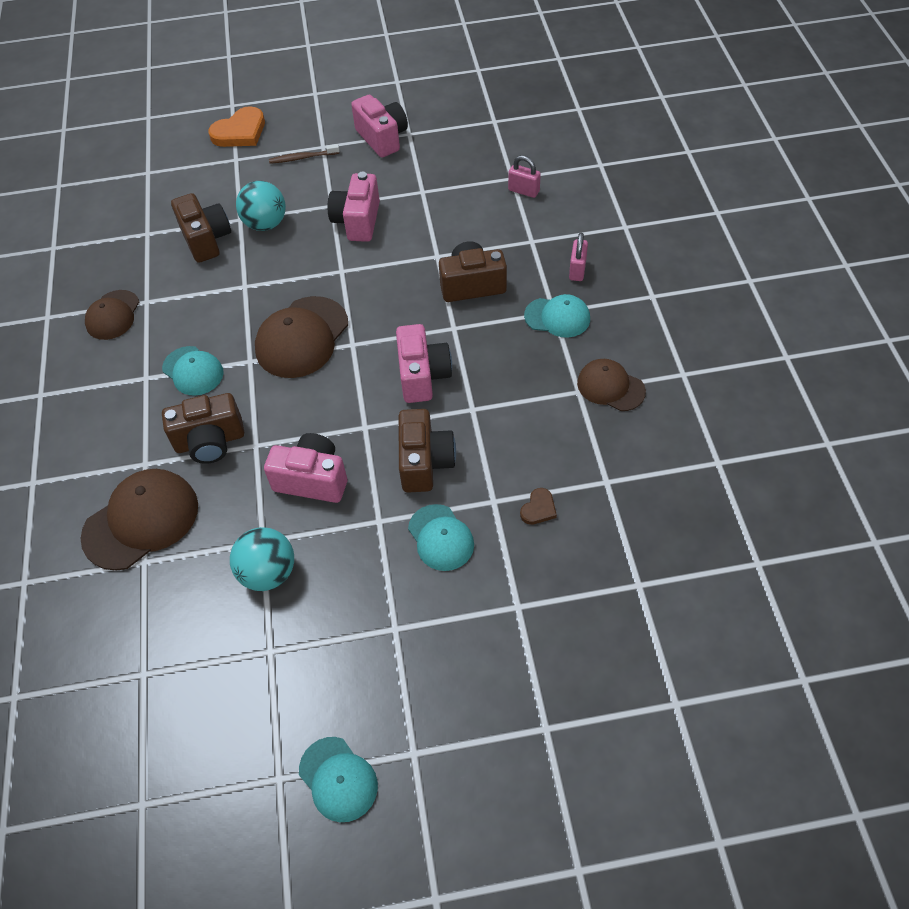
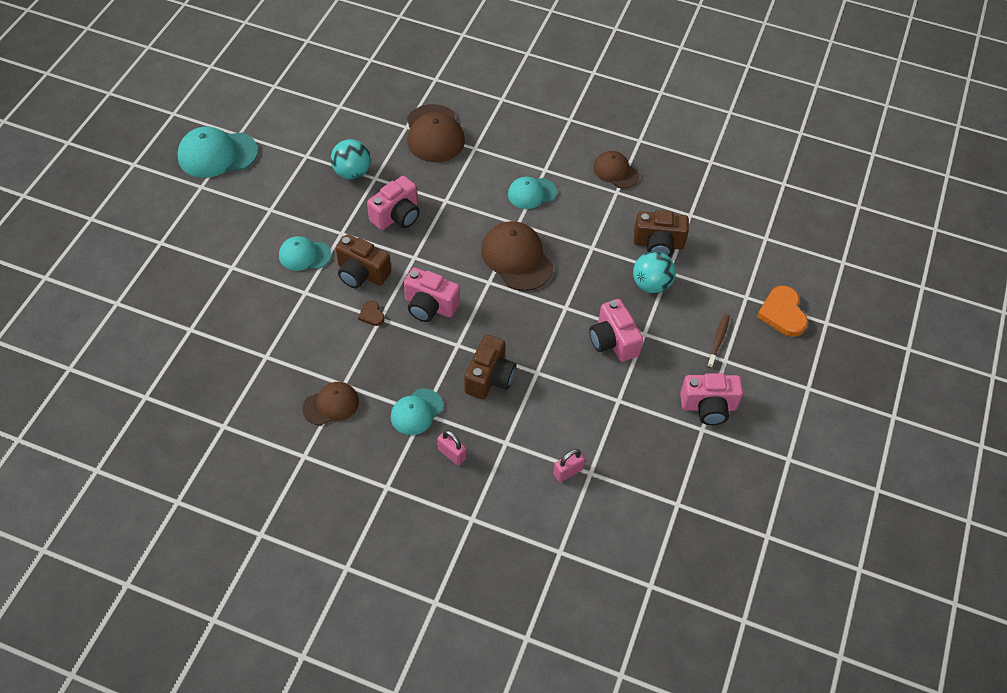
camera: 115 degrees right, 0 degrees up
(210, 441) = (466, 181): brown camera -> none
(338, 779) = (217, 154): turquoise cap -> turquoise cap, size x1.61
(357, 221) = (613, 341): pink camera -> pink camera turned 150 degrees counterclockwise
(538, 508) = (280, 311): brown heart -> brown heart (371, 314)

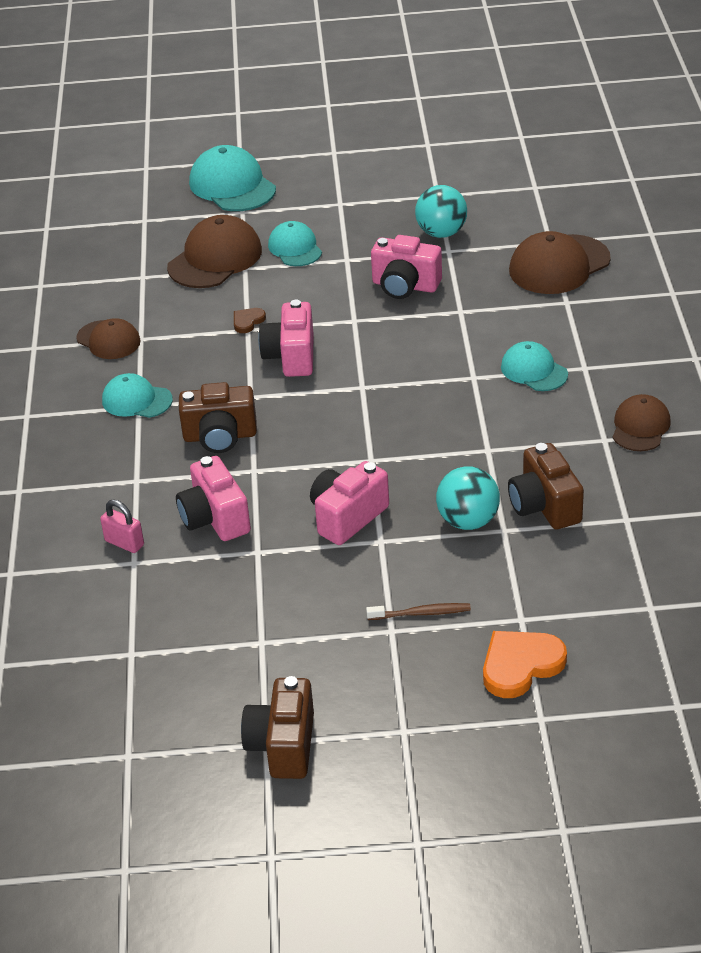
camera: 70 degrees right, 15 degrees down
(217, 154) = (386, 143): turquoise cap -> turquoise cap (232, 186)
(361, 273) = (300, 294): brown camera -> brown camera (283, 745)
(452, 454) = (96, 445): pink padlock -> none
(517, 258) = (417, 395): brown cap -> brown cap (215, 259)
(708, 407) = (301, 637): pink camera -> pink camera (215, 518)

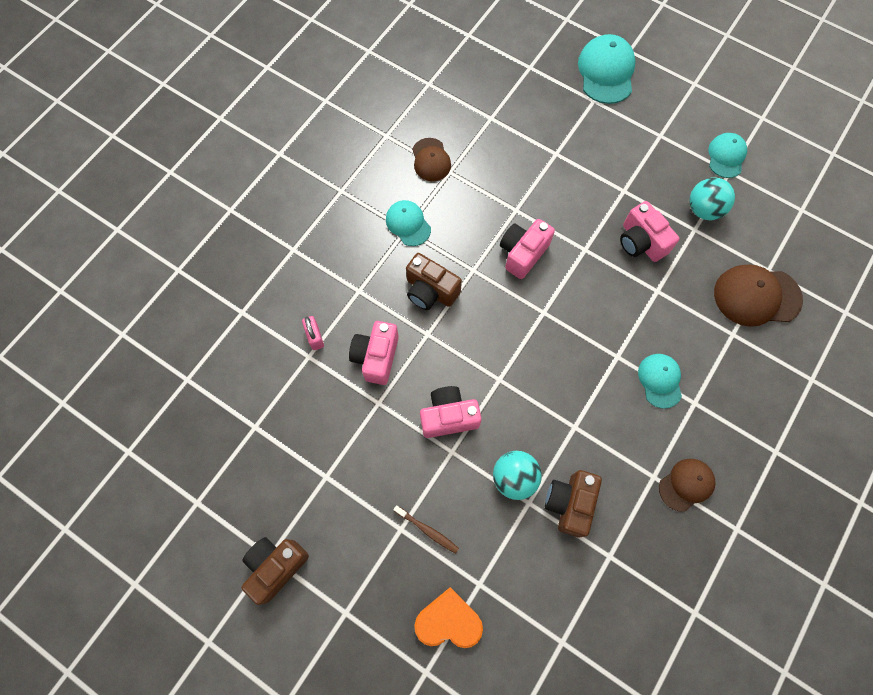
camera: 35 degrees right, 30 degrees up
(215, 259) = (545, 132): brown cap -> none
(248, 321) = (521, 203): brown heart -> none
(295, 248) = (600, 157): turquoise cap -> turquoise cap (726, 156)

